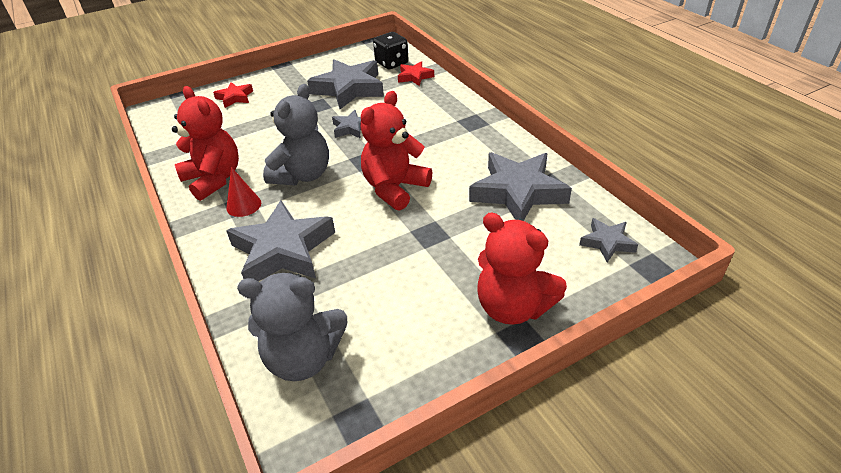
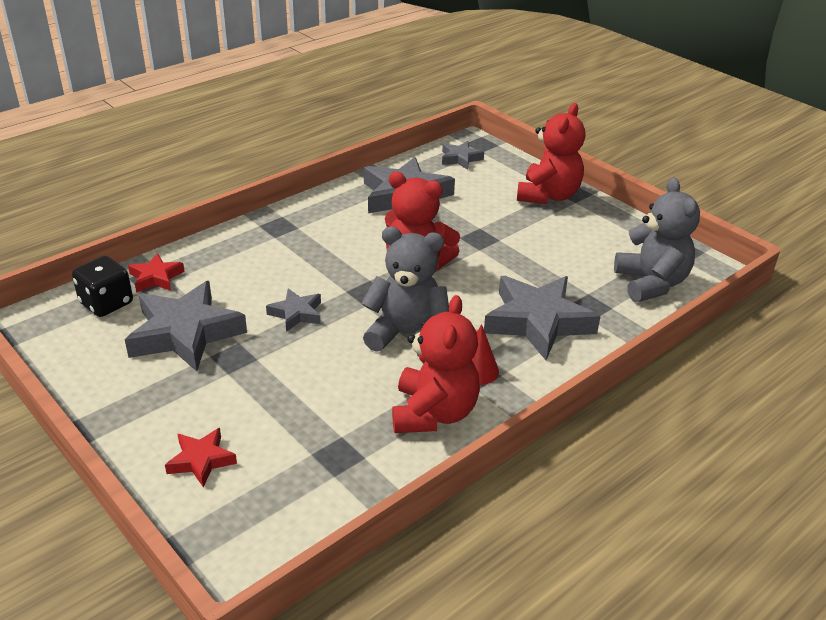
camera: 105 degrees left, 5 degrees down
(214, 179) = (434, 413): red teddy bear -> red teddy bear turned 150 degrees clockwise

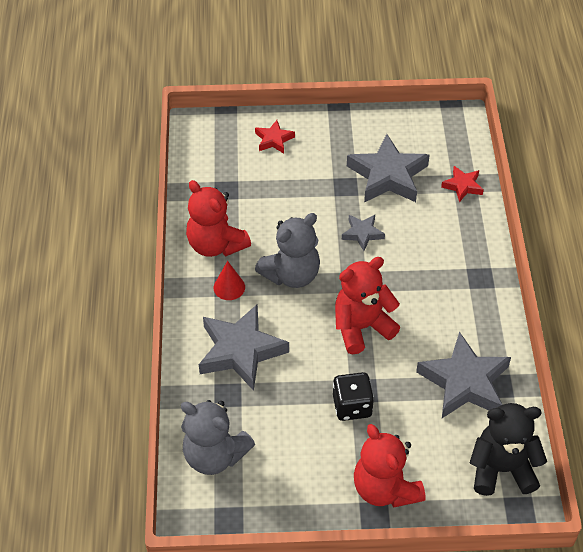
camera: 130 degrees right, 15 degrees up
(106, 303) = (451, 154): black dice -> black dice (352, 406)
(460, 158) = (501, 469): grey star -> black teddy bear

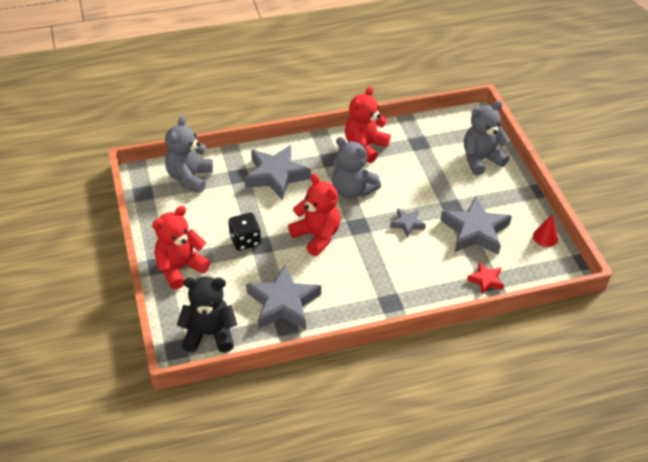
camera: 75 degrees right, 5 degrees down
(229, 287) = (329, 160): red cone -> red cone (545, 237)
(274, 140) = (481, 159): red star -> grey teddy bear
(501, 469) = (209, 334): black teddy bear -> black teddy bear turned 75 degrees counterclockwise

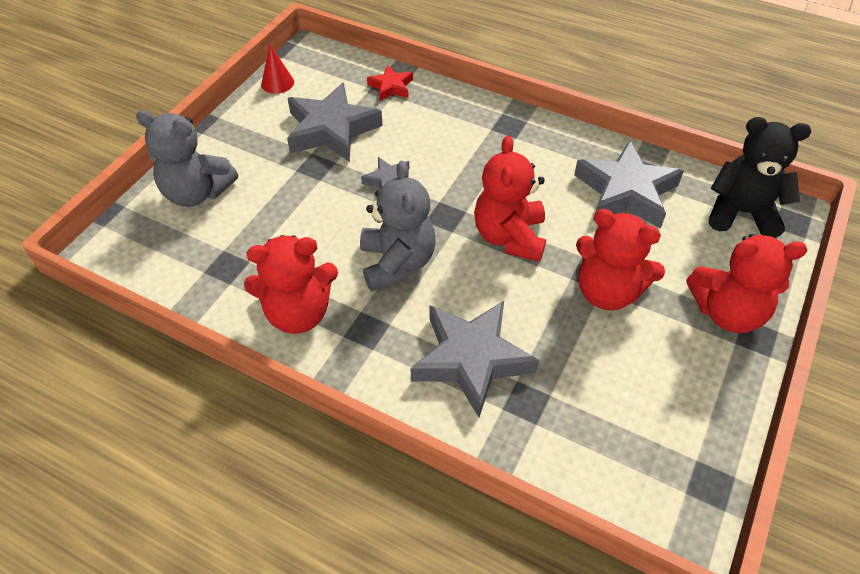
camera: 135 degrees left, 5 degrees up
(189, 178) = (609, 456): grey teddy bear -> none
(209, 334) = (741, 213): black teddy bear -> black teddy bear turned 150 degrees clockwise
(245, 240) = (607, 291): black dice -> red teddy bear

